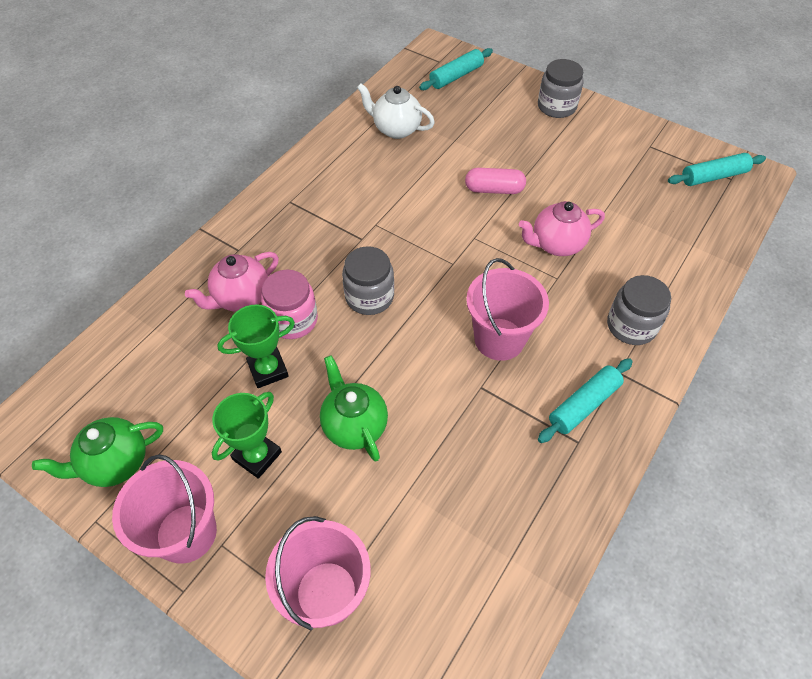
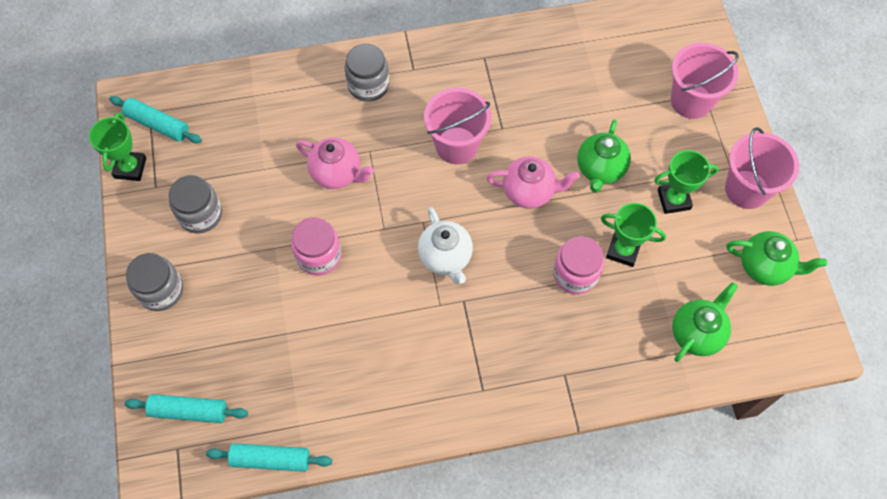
camera: 135 degrees left, 10 degrees up
(148, 354) = (697, 333): none -> green teapot
(241, 298) = (597, 325): pink teapot -> pink teapot (529, 192)
(369, 297) = (506, 246): grey jar -> grey jar (200, 214)
(396, 129) = (316, 393): white teapot -> white teapot (445, 257)
(494, 190) = (319, 255): pink capsule -> pink jar
(583, 404) = (456, 71): turquoise rolling pin -> turquoise rolling pin (270, 459)
(682, 143) = (130, 168): none -> green trophy

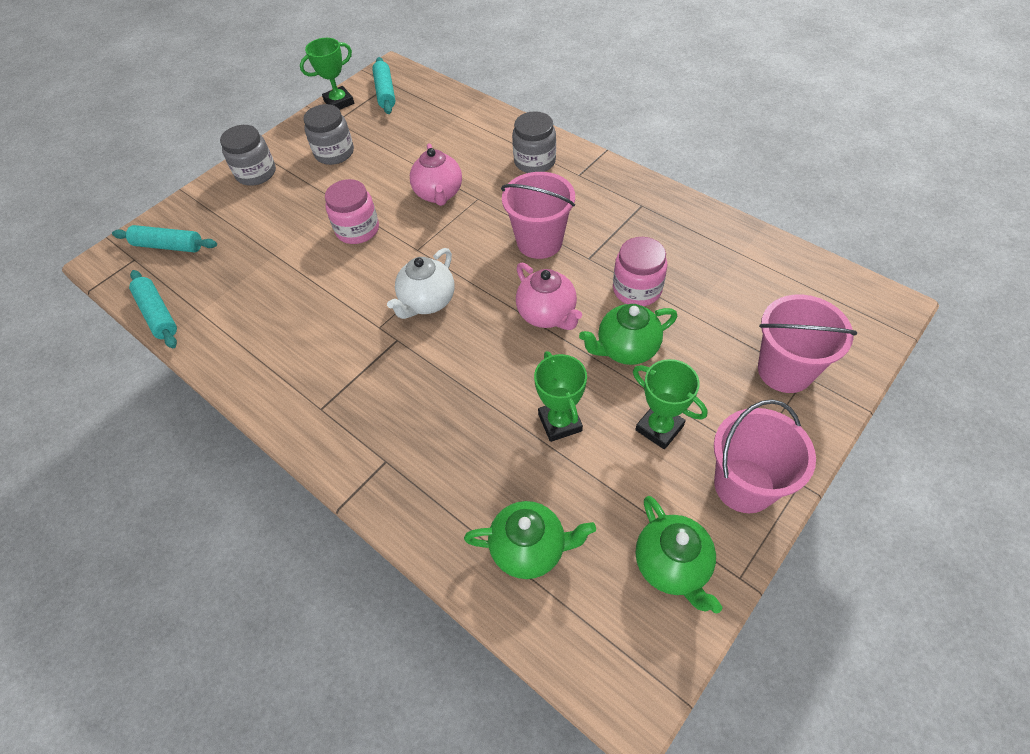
camera: 55 degrees right, 10 degrees down
(189, 411) = (169, 246): turquoise rolling pin -> turquoise rolling pin turned 45 degrees counterclockwise
(575, 274) = (498, 401): pink jar -> pink jar (637, 289)

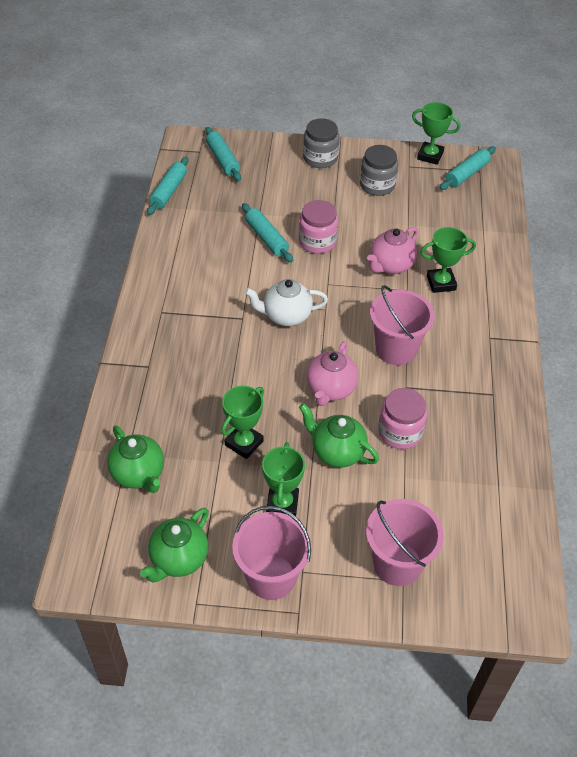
camera: 50 degrees right, 5 degrees down
(313, 265) = (267, 238): none -> turquoise rolling pin
(491, 172) = (441, 283): none -> green trophy
(534, 161) = (478, 303): grey jar -> none

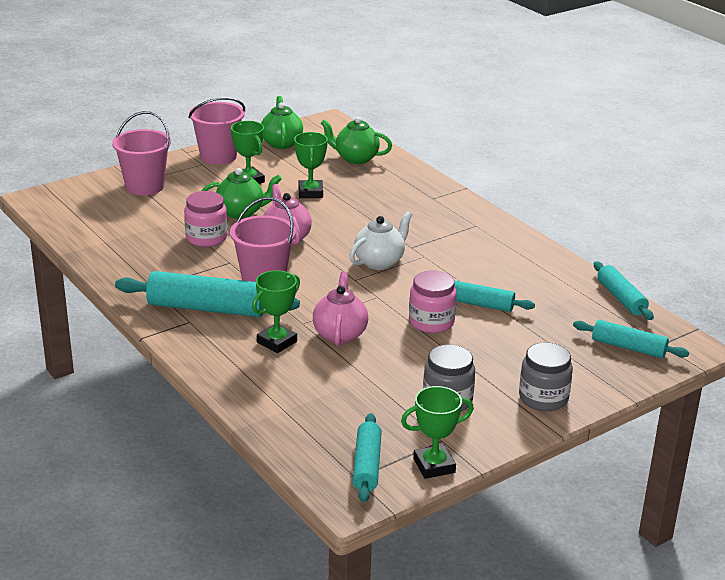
camera: 140 degrees right, 20 degrees down
(465, 343) = (207, 308): none -> turquoise rolling pin

